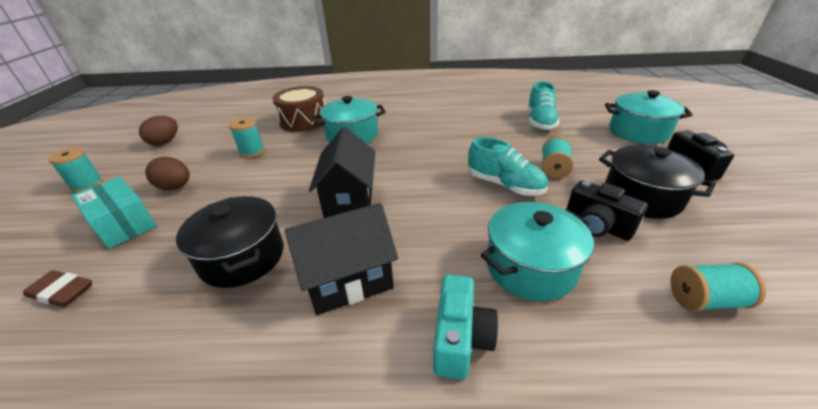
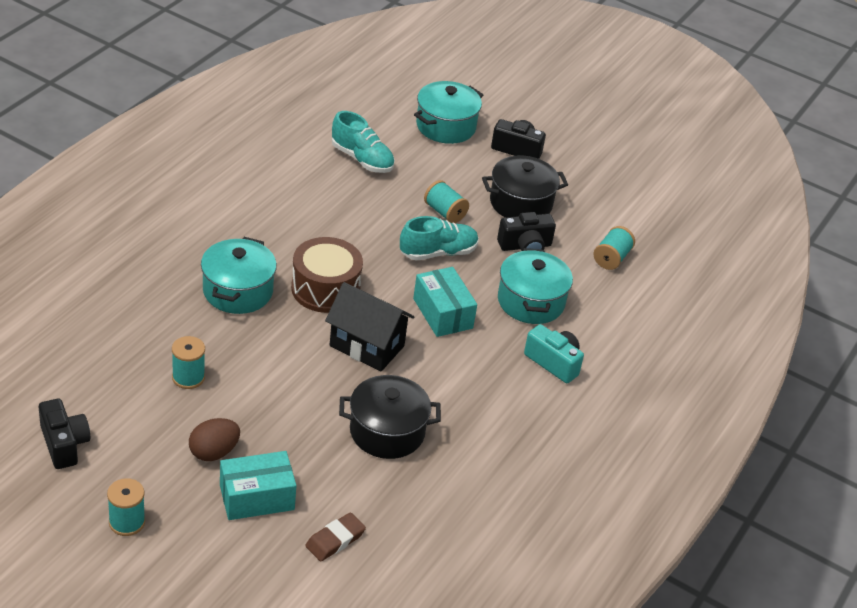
camera: 65 degrees left, 5 degrees up
(165, 142) = (64, 444): brown egg -> black camera
(304, 121) = (145, 310): brown drum -> brown drum (325, 289)
(348, 280) = (466, 387): black house -> none
(436, 219) = (443, 313): none -> turquoise box

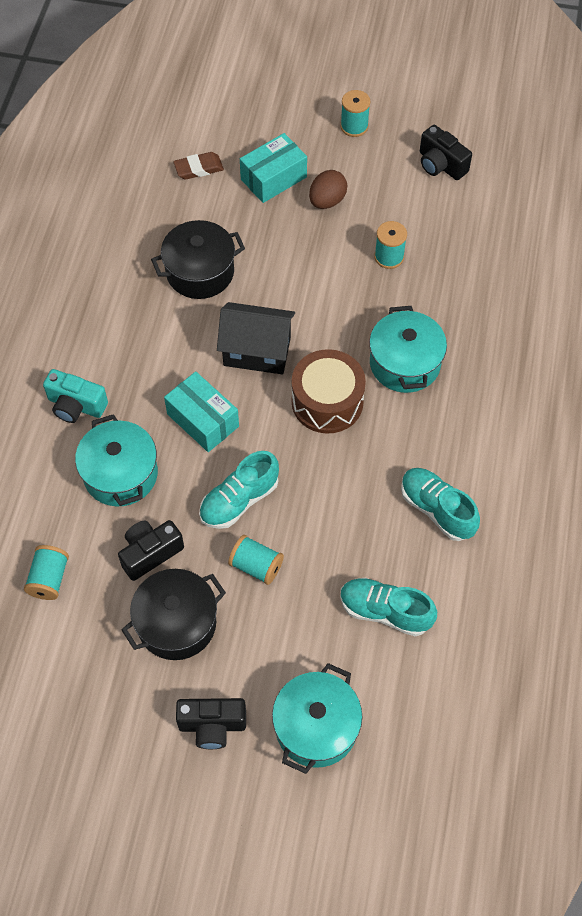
camera: 165 degrees right, 20 degrees up
(283, 195) = (437, 509): none -> turquoise shoe
(335, 540) = (198, 168): brown eraser -> brown eraser turned 45 degrees clockwise

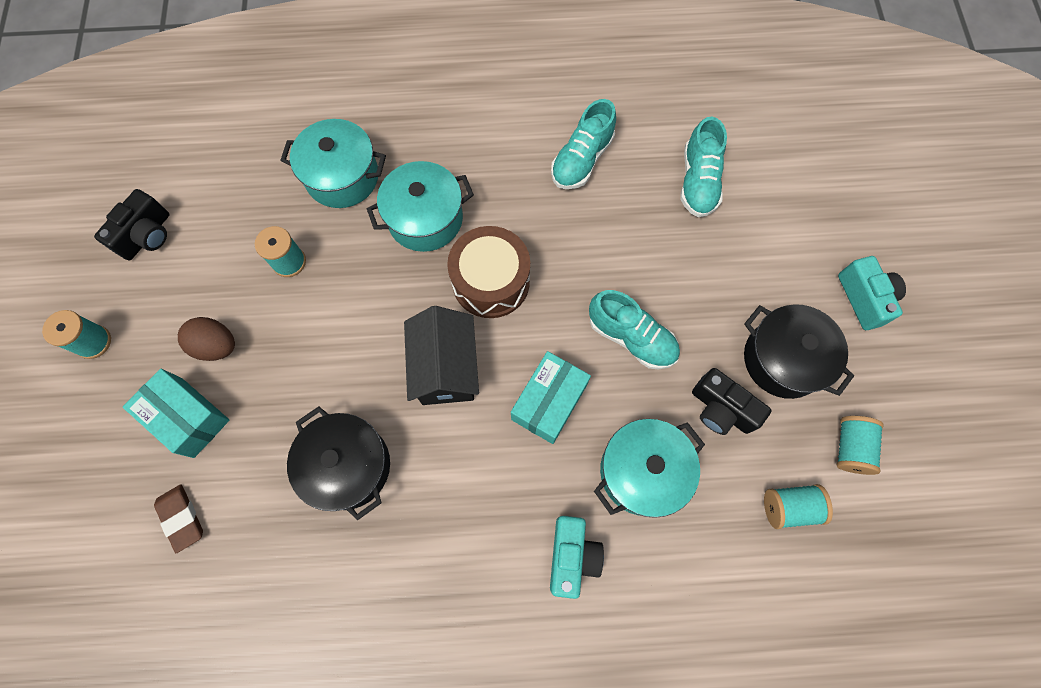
camera: 105 degrees left, 10 degrees up
(212, 725) = (864, 298): black camera -> turquoise camera
(256, 566) = (696, 302): turquoise spool -> turquoise spool (850, 447)
(316, 727) = (826, 213): turquoise pot -> turquoise pot (342, 177)

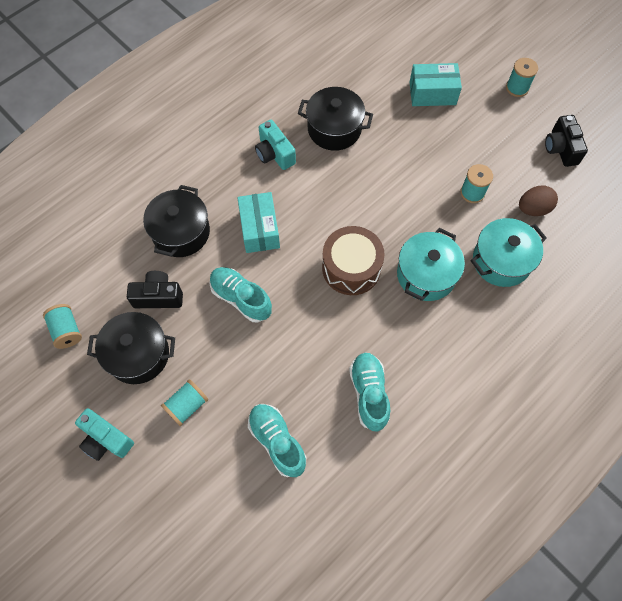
camera: 140 degrees right, 5 degrees down
(181, 518) = (387, 59): brown eraser -> none
(216, 346) = (458, 129): brown egg -> brown egg (533, 209)
(446, 369) = (330, 204): black house -> none
(572, 556) = (189, 170): turquoise camera -> turquoise camera (274, 154)
(631, 337) = (241, 298): turquoise shoe -> turquoise shoe turned 45 degrees clockwise
(642, 471) = (181, 232): turquoise pot -> black pot
(789, 507) = (86, 272): turquoise spool -> turquoise spool (187, 406)

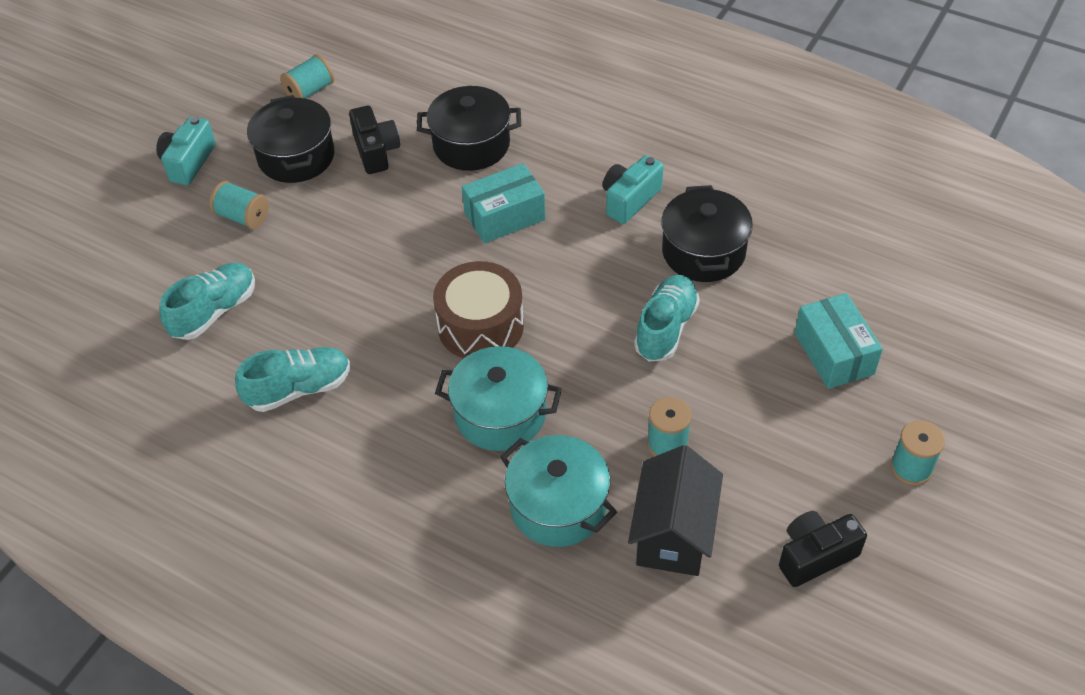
camera: 75 degrees right, 15 degrees down
(241, 298) = (397, 226): turquoise shoe -> turquoise shoe (666, 328)
(533, 209) = (673, 534): brown egg -> black house

